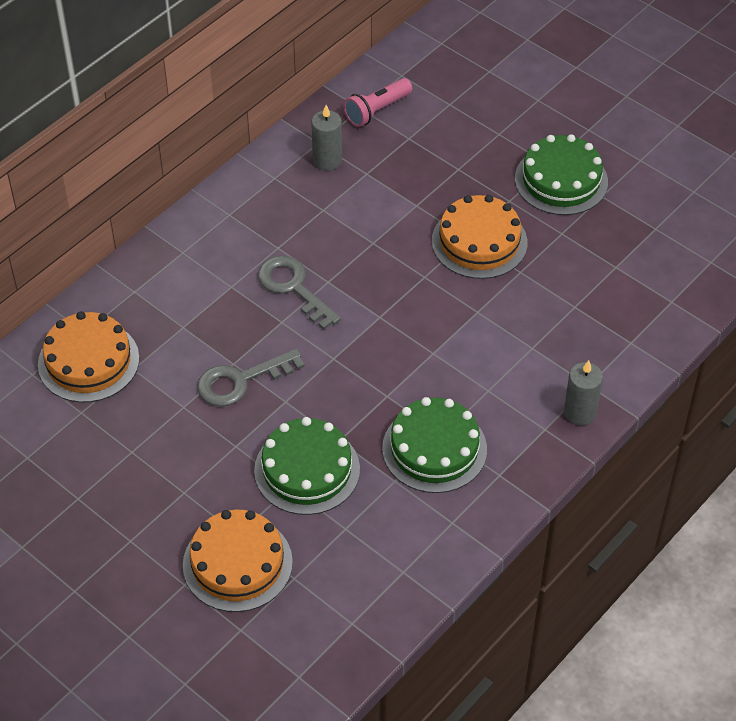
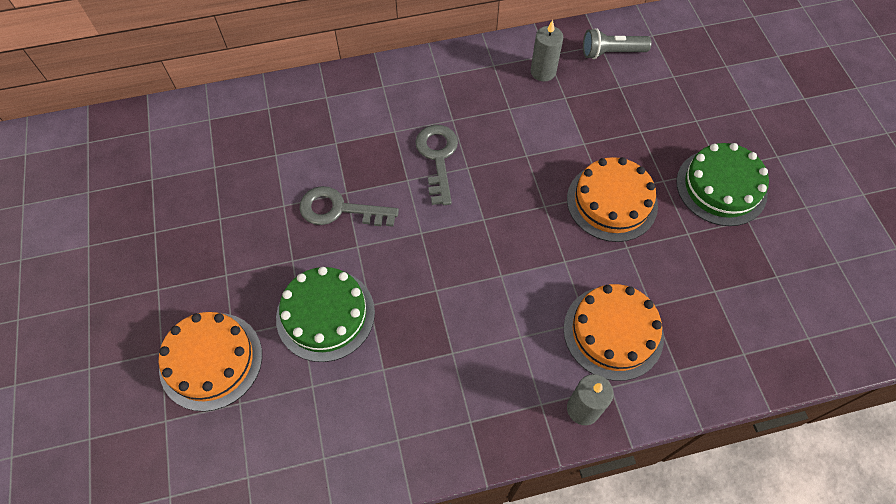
camera: 35 degrees right, 10 degrees up
(88, 361) = (252, 131): orange cake -> orange cake (613, 332)
(377, 110) = (611, 53): pink flashlight -> grey flashlight
(434, 449) = (436, 361): green cake -> none

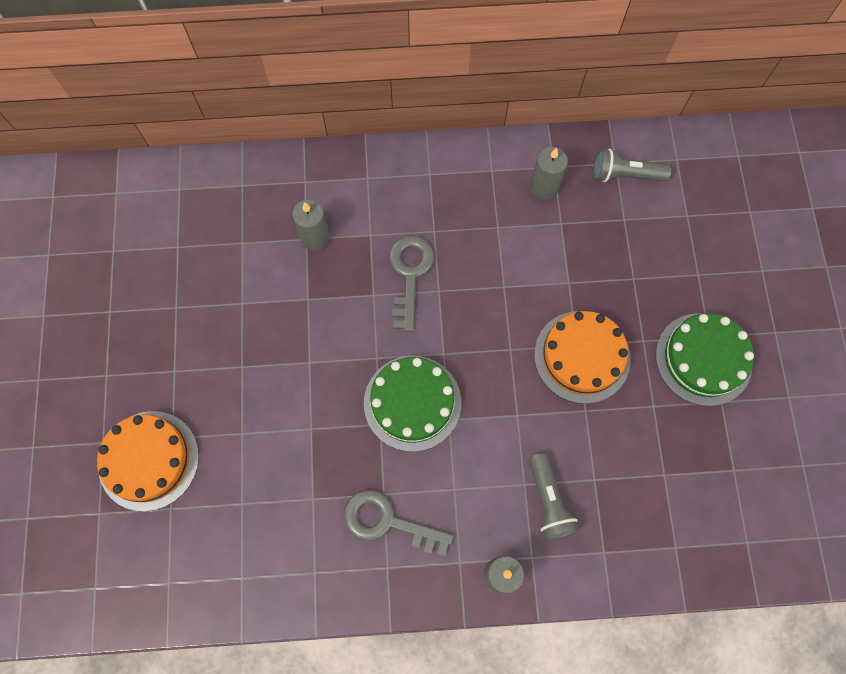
camera: 10 degrees right, 10 degrees up
(325, 314) = (266, 431): green cake -> green cake (412, 403)
(339, 209) = (298, 317): grey key -> grey key (388, 522)
(344, 140) = (315, 237): none -> grey candle
(613, 332) = (548, 501): orange cake -> grey flashlight

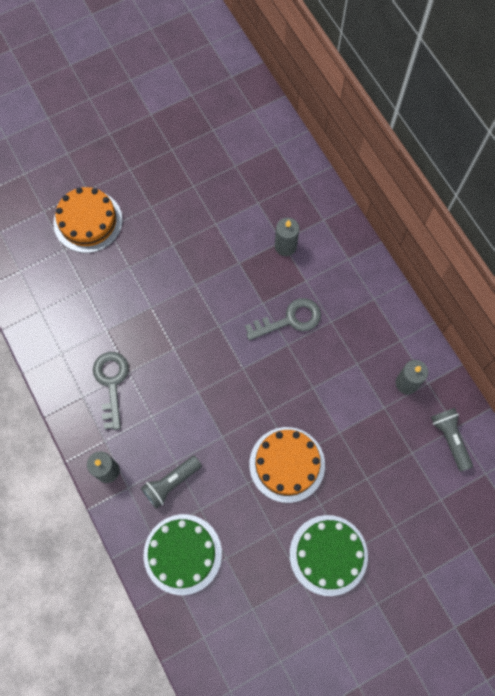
camera: 65 degrees right, 0 degrees up
(412, 403) = (198, 363): green cake -> green cake (182, 554)

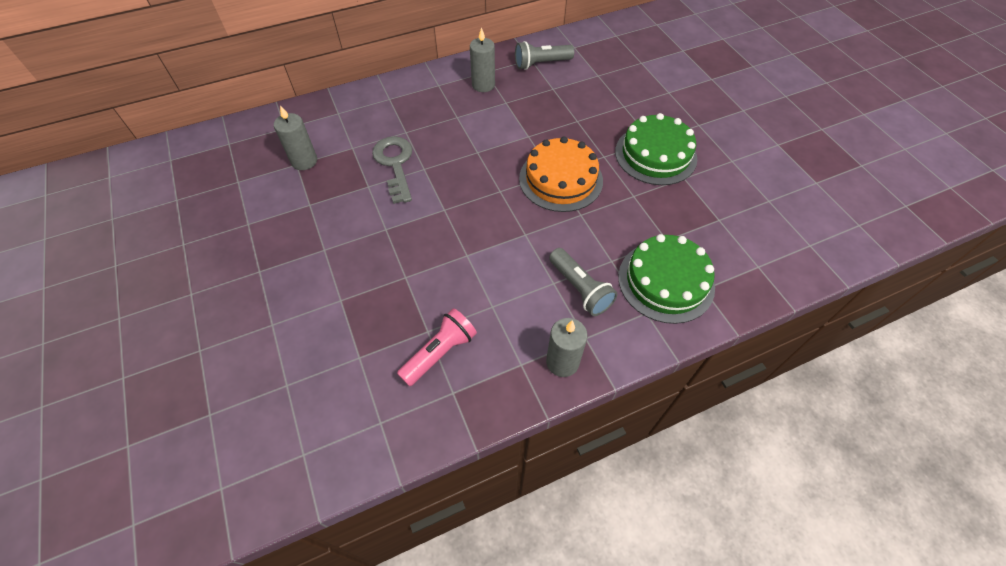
camera: 85 degrees left, 15 degrees down
(88, 221) = (177, 377): orange cake -> none
(111, 383) = (439, 353): grey key -> pink flashlight

